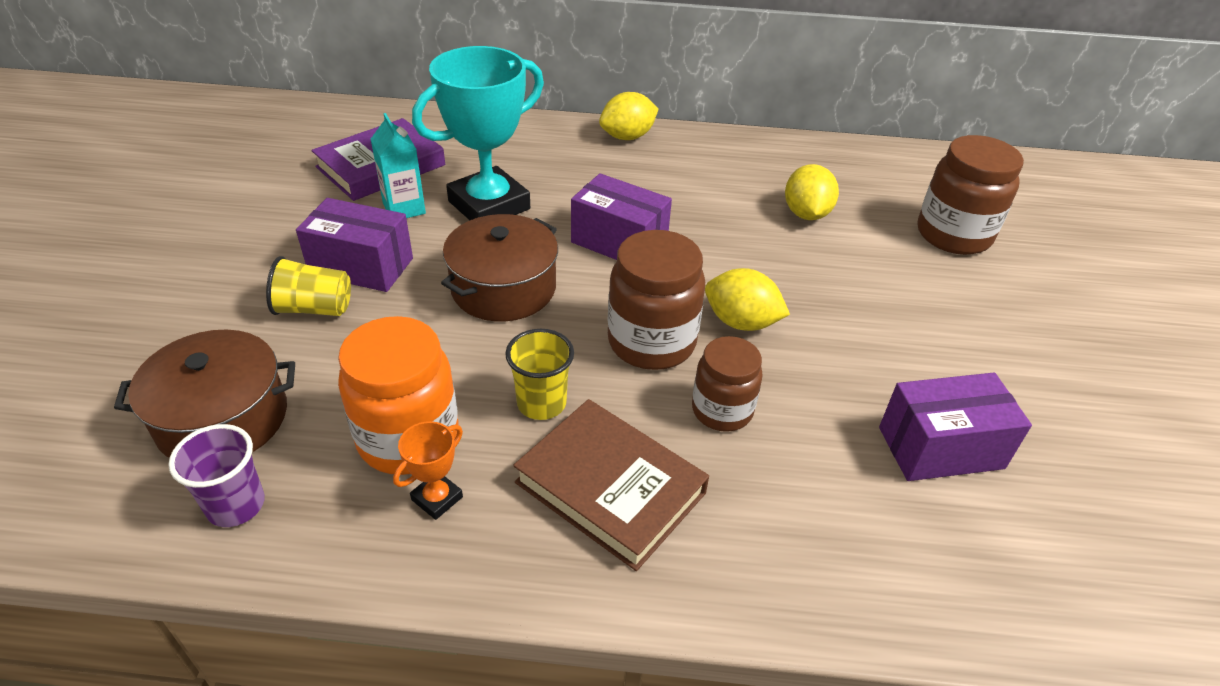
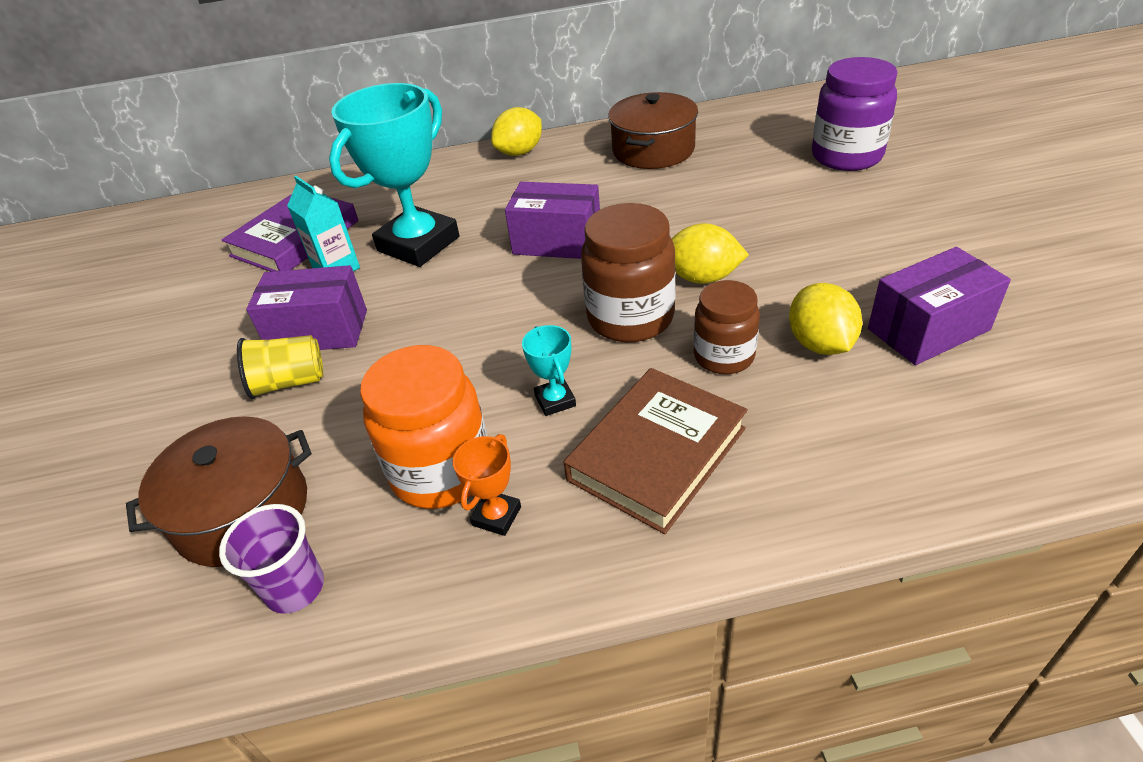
camera: 10 degrees left, 0 degrees up
(503, 288) = (468, 311): brown pot -> brown pot (653, 150)
(541, 403) = (555, 400): yellow cup -> turquoise trophy
(610, 487) = (657, 454): brown book -> brown book turned 75 degrees counterclockwise
(806, 214) = (712, 173): yellow lemon -> yellow lemon (820, 344)
(953, 235) = (846, 156): brown jar -> purple jar

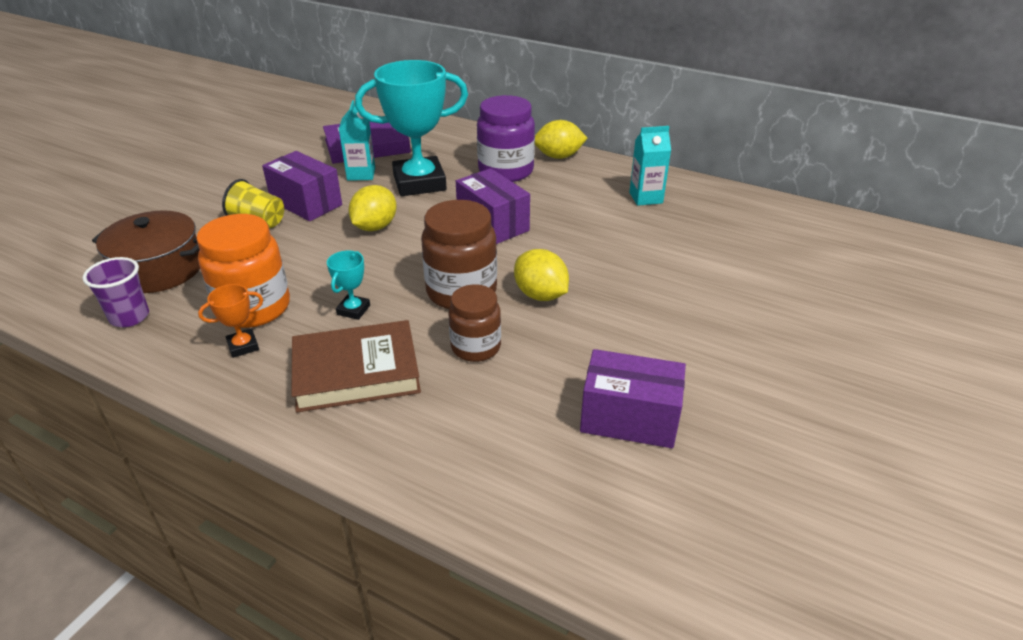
camera: 35 degrees right, 5 degrees down
(653, 150) = (646, 198): brown pot -> turquoise carton
(820, 344) = (543, 379): yellow lemon -> yellow lemon (375, 227)
(846, 156) = (781, 275): purple jar -> purple jar (506, 171)

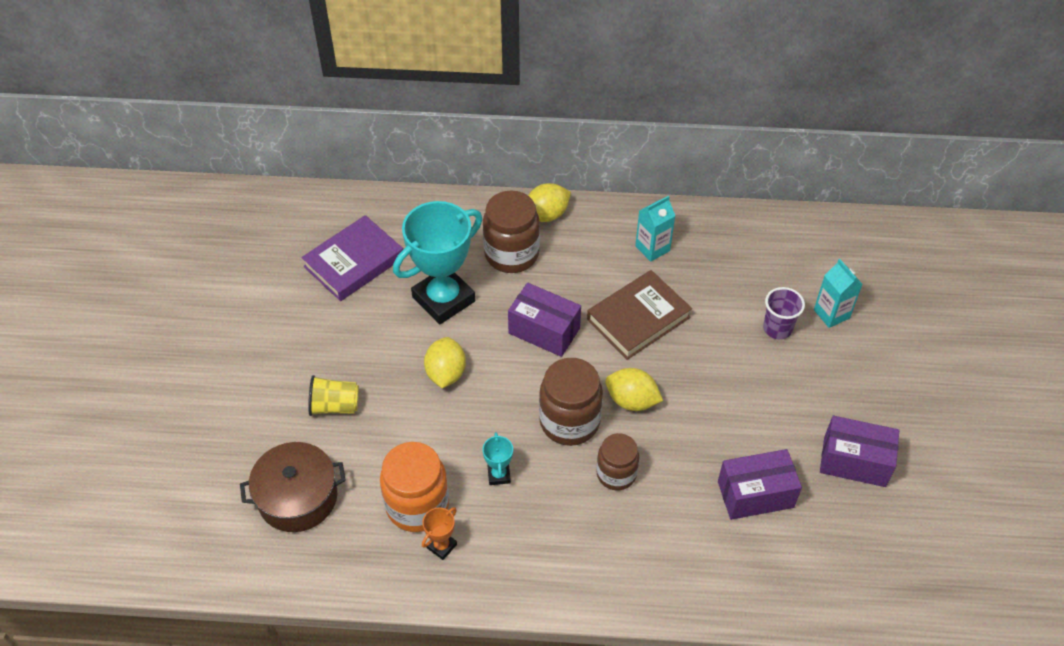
camera: 25 degrees left, 15 degrees up
(129, 317) = (323, 556): purple cup -> purple cup (777, 328)
(306, 203) = (359, 366): purple box -> purple box (854, 462)
(356, 372) = (546, 533): brown book -> brown book (638, 318)
(361, 174) = (380, 307): turquoise carton -> turquoise carton (831, 314)
(506, 171) = (511, 254): purple jar -> brown jar

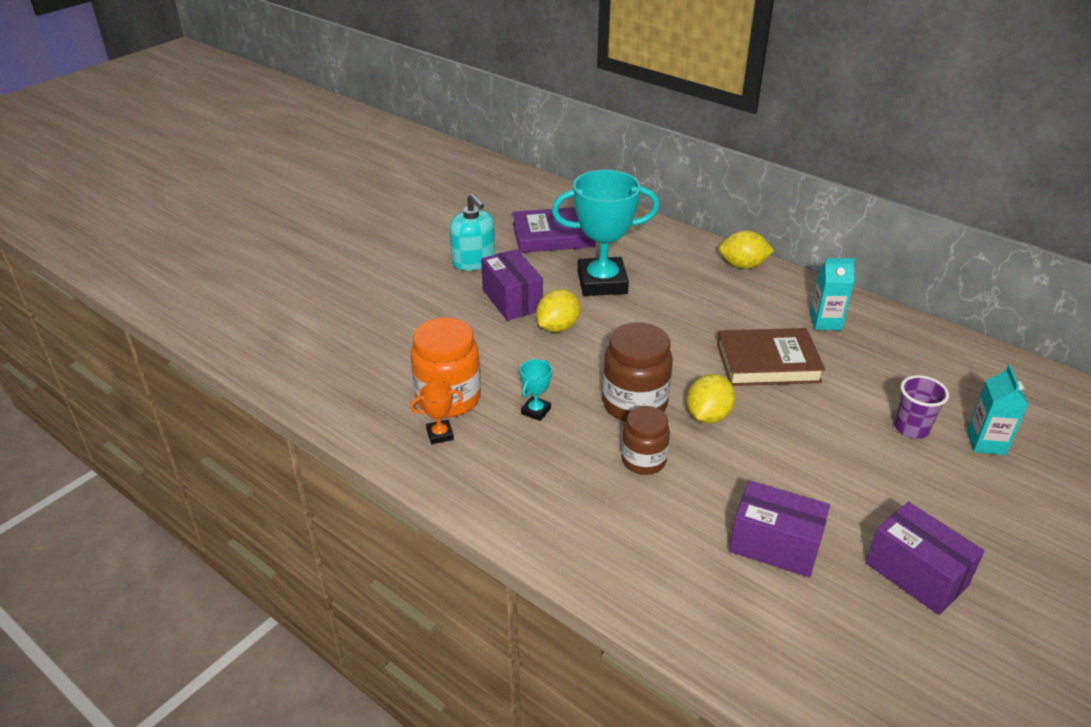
camera: 35 degrees right, 15 degrees down
(298, 497) = (365, 350): brown pot -> none
(306, 335) = (474, 261): none -> turquoise soap dispenser
(335, 406) = (450, 310): yellow cup -> none
(511, 254) = (688, 277): brown jar -> none
(544, 331) = (669, 335): purple box -> purple box (512, 300)
(632, 401) = (708, 416): yellow lemon -> yellow lemon turned 60 degrees clockwise

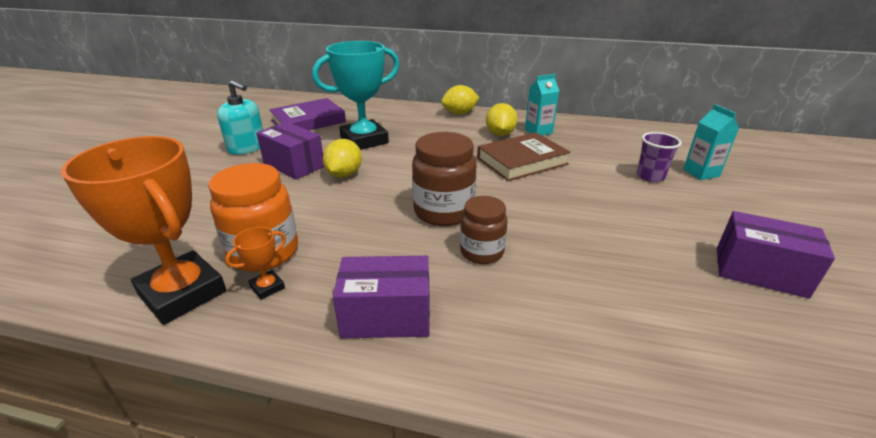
camera: 25 degrees left, 5 degrees down
(374, 418) = (183, 293): none -> orange trophy
(536, 411) = (359, 239): turquoise trophy -> none
(708, 416) = (508, 205): yellow lemon -> yellow lemon (500, 134)
(774, 545) = (642, 286): purple box -> purple box (386, 316)

